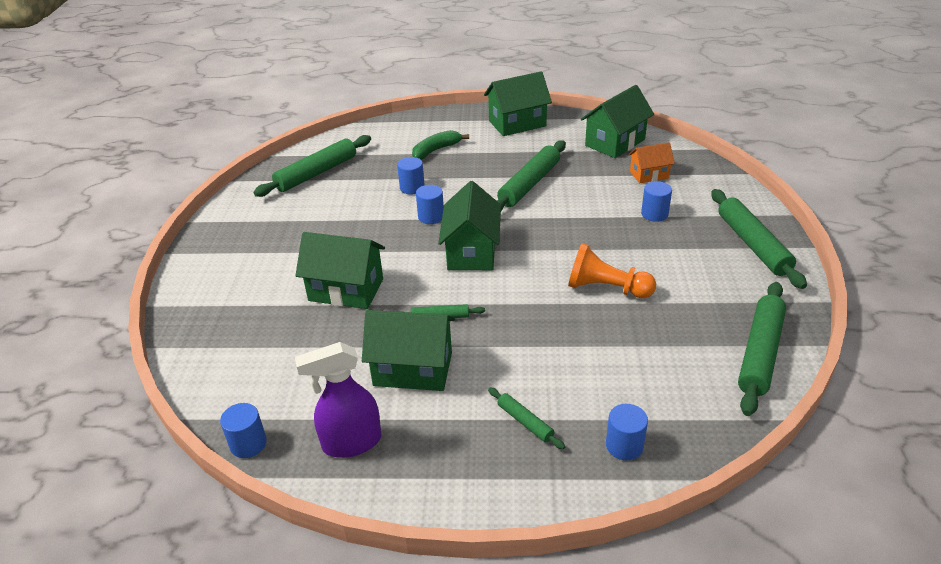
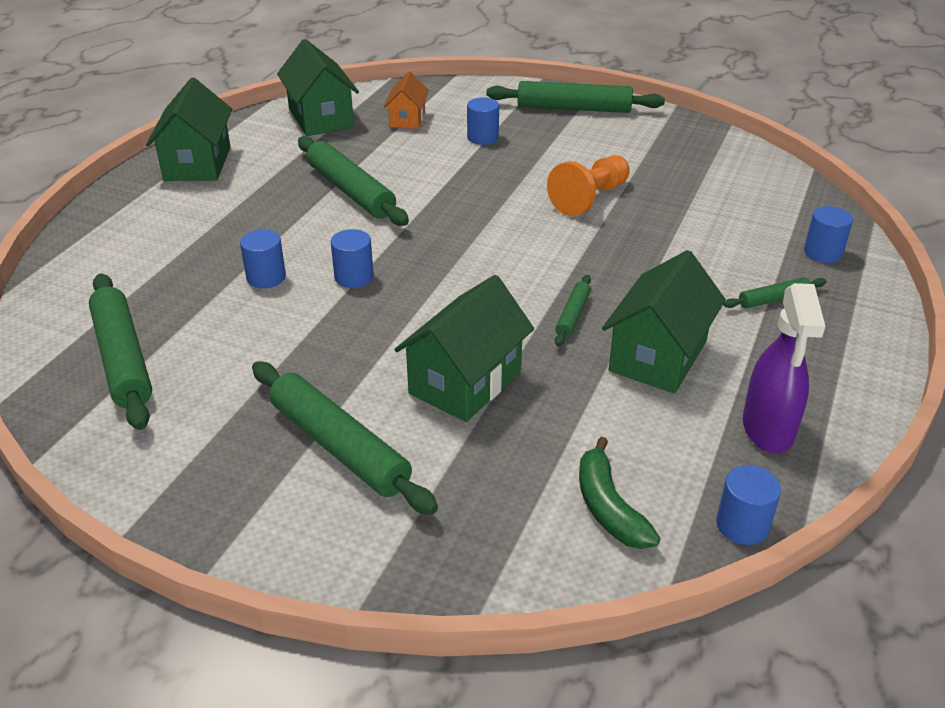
camera: 70 degrees left, 0 degrees up
(436, 150) = (189, 237): green banana -> green banana (608, 507)
(471, 252) = (458, 264): green house -> none
(760, 353) = (728, 154): green rolling pin -> green rolling pin (339, 446)

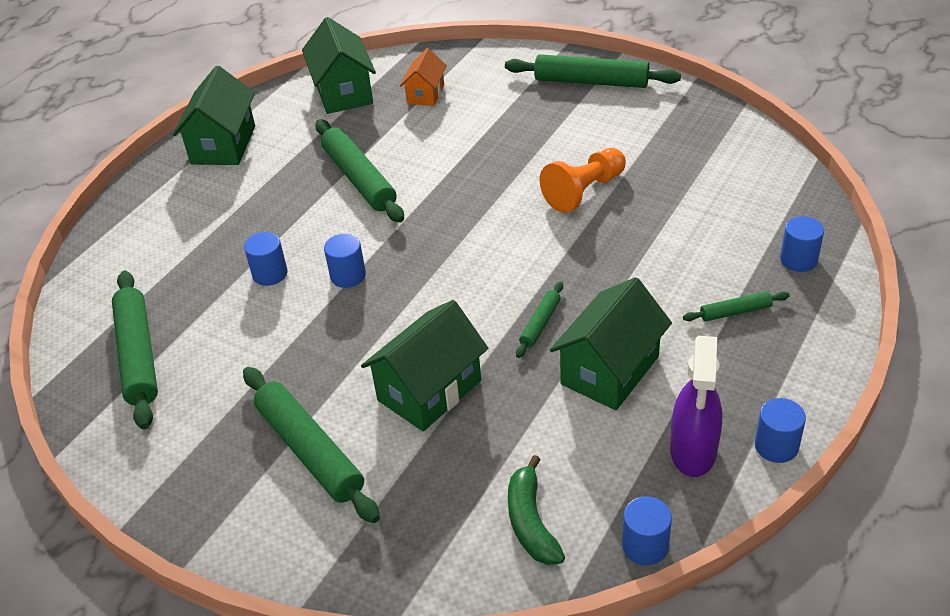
camera: 10 degrees right, 5 degrees up
(482, 137) = (494, 117): blue cylinder -> blue cylinder (776, 446)

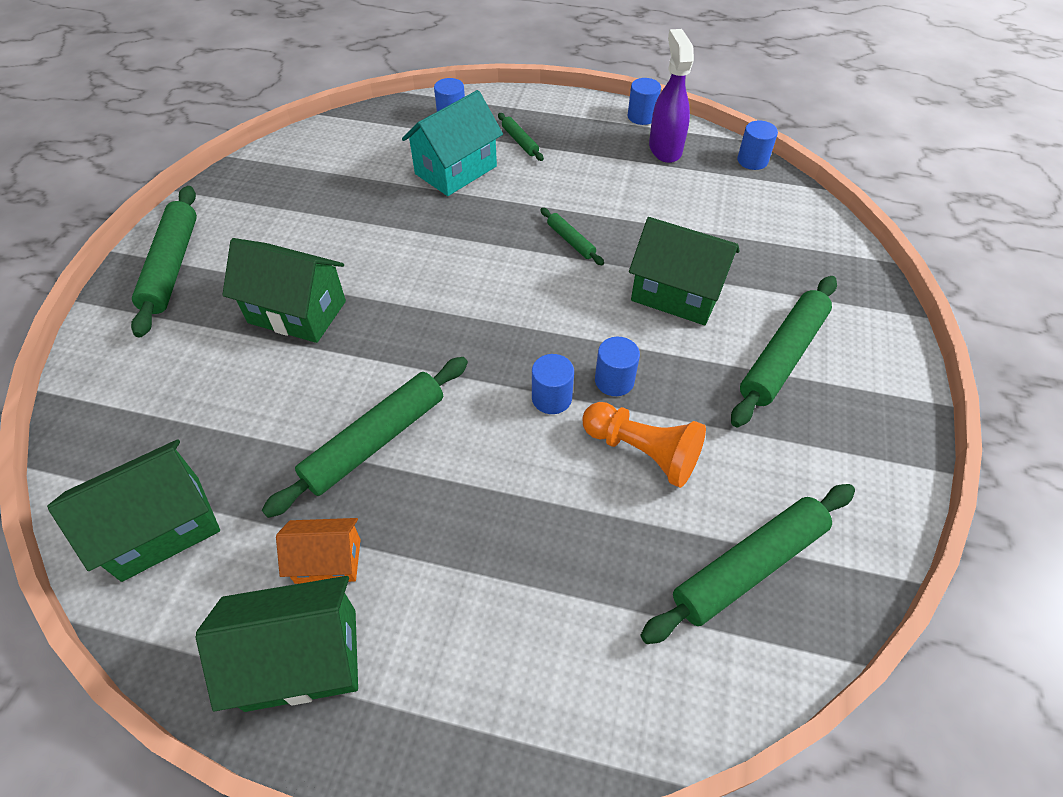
camera: 110 degrees left, 10 degrees up
(270, 274) = (570, 476): blue cylinder -> blue cylinder (614, 380)
(425, 94) = (179, 420): orange house -> orange house (328, 560)
(531, 522) = (767, 212): green banana -> none
(540, 324) = (571, 241): green rolling pin -> green rolling pin turned 45 degrees clockwise
(584, 191) = (379, 242): orange pawn -> orange pawn (642, 452)
(610, 370) = (607, 195): green house -> green house (297, 312)
(688, 252) = (456, 170): none -> turquoise house
(693, 451) = (665, 149): purple spray bottle -> purple spray bottle turned 90 degrees counterclockwise

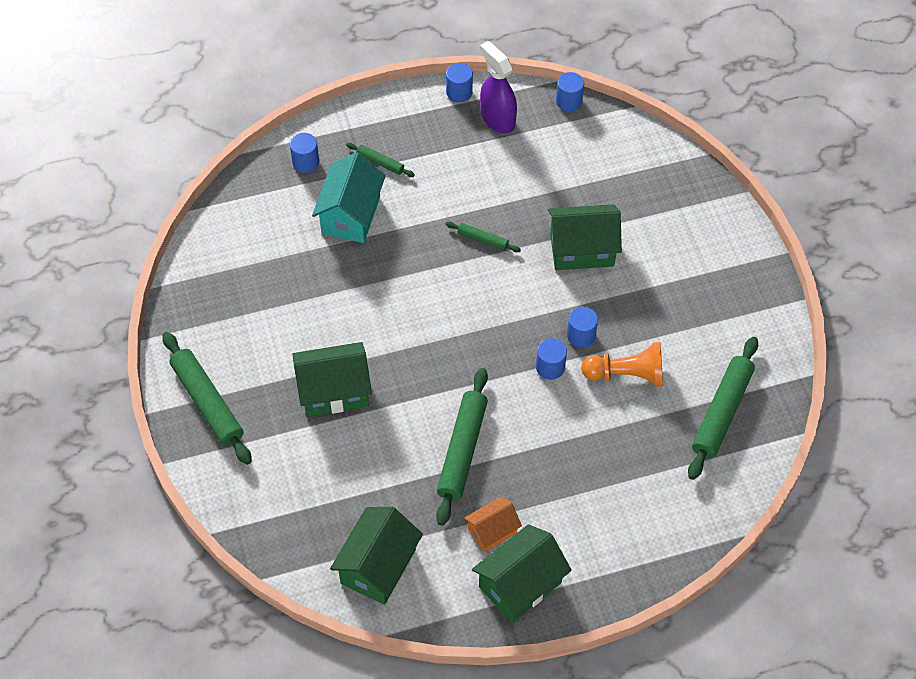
camera: 30 degrees left, 5 degrees up
(782, 356) = (674, 266): green rolling pin -> none

